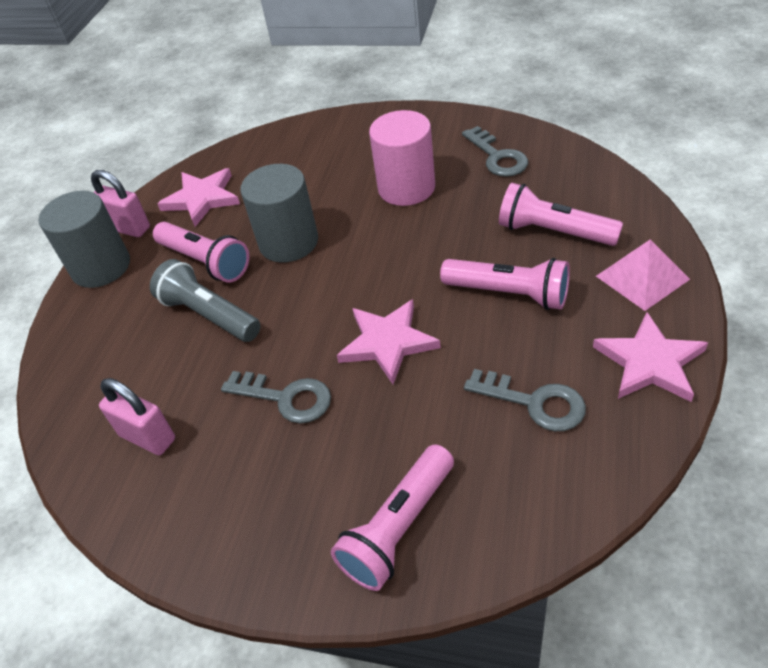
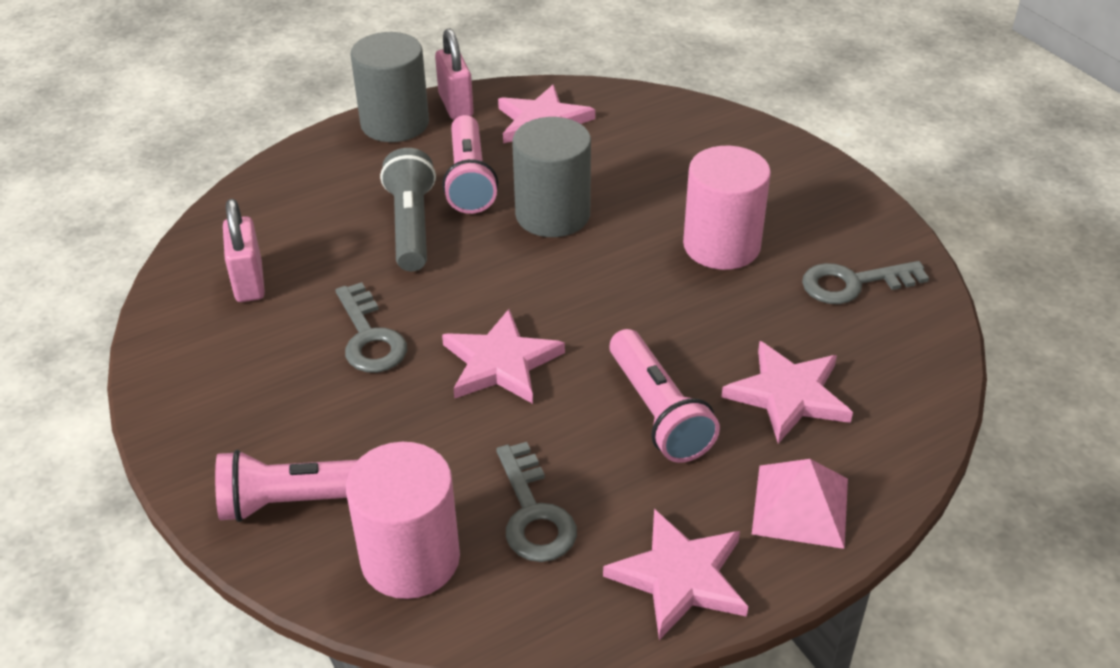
camera: 40 degrees right, 5 degrees down
(497, 157) = (853, 283): grey key -> grey key turned 60 degrees clockwise
(512, 493) = (410, 558): none -> pink cylinder
(553, 232) = (788, 395): pink flashlight -> pink star

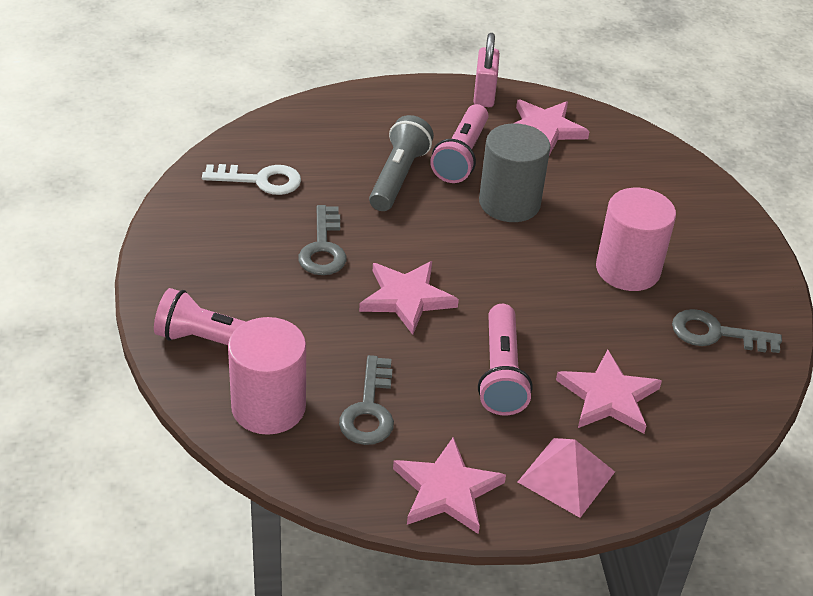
camera: 20 degrees right, 0 degrees up
(249, 282) = (260, 180): pink padlock -> white key
(395, 123) = (429, 95): grey cylinder -> none

